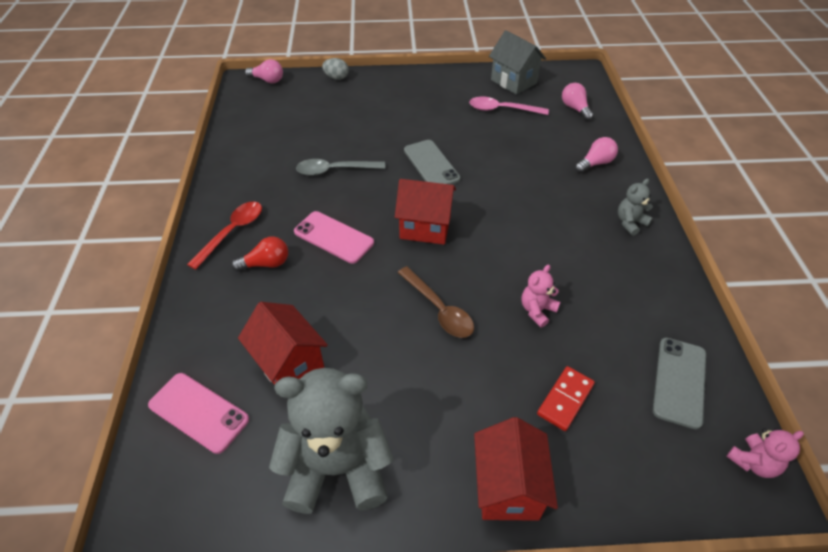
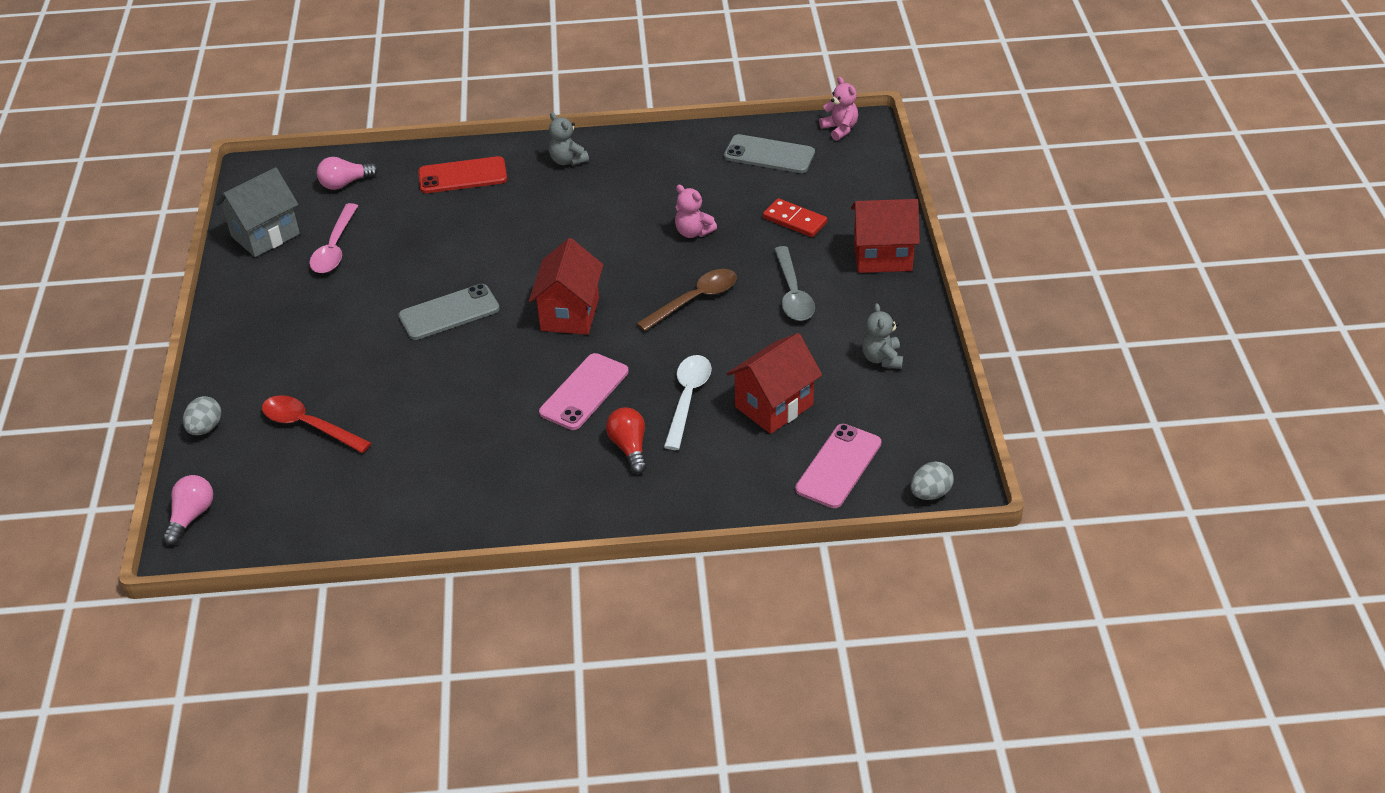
camera: 90 degrees left, 5 degrees down
(135, 494) = (930, 493): none -> grey egg
(232, 232) = (572, 490): red spoon -> red spoon (308, 425)
(313, 301) = (688, 398): none -> white spoon
(334, 170) = (451, 405): grey spoon -> grey spoon (793, 293)
(337, 468) = (882, 358): grey teddy bear -> grey teddy bear, size x0.45
(595, 163) = (462, 176): pink light bulb -> red phone

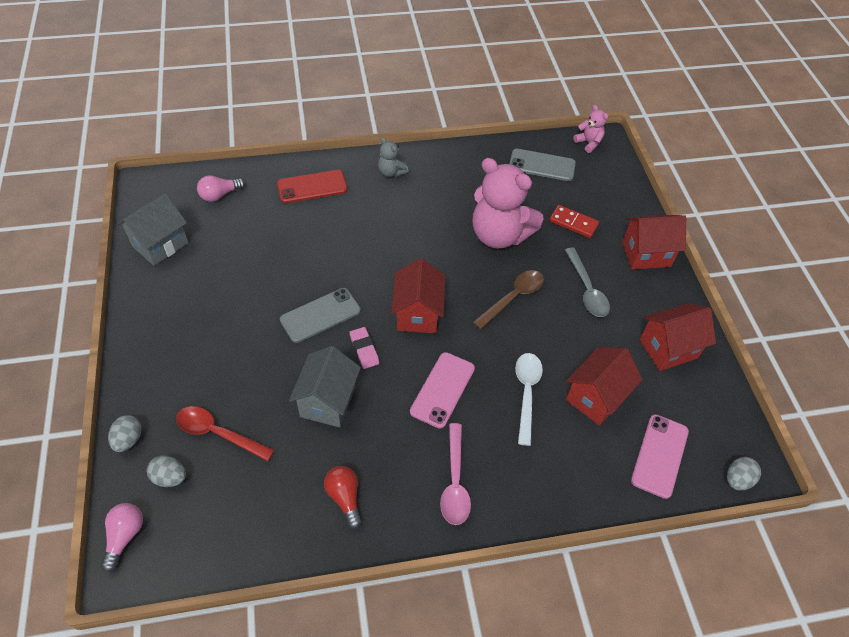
camera: 10 degrees left, 10 degrees up
(248, 465) = (170, 477): none -> grey egg
(334, 248) = (218, 255): pink spoon -> pink spoon (455, 482)
(442, 399) = (328, 401): none -> grey house
(496, 349) = (364, 349): none -> pink eraser
(629, 447) = (489, 444): red light bulb -> red light bulb (344, 497)
(693, 232) = (499, 235): pink teddy bear -> pink teddy bear, size x2.23
(882, 358) = (668, 349): grey teddy bear -> red house

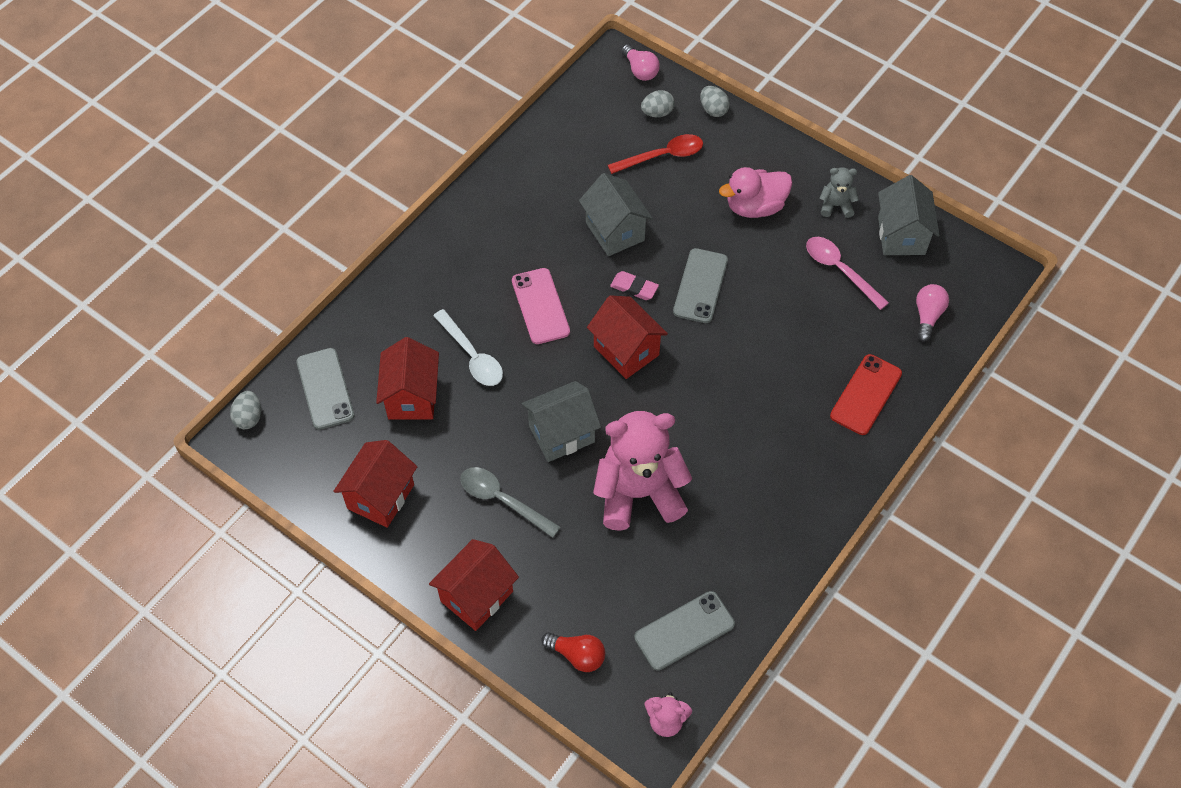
camera: 140 degrees right, 5 degrees up
(213, 337) = (755, 207): none -> pink duck
(344, 497) = (532, 186): red light bulb -> red light bulb (577, 655)
(391, 172) = (819, 478): grey teddy bear -> grey teddy bear (836, 206)
(455, 482) = (466, 251): pink spoon -> pink spoon (840, 270)
(513, 297) = (561, 434): brown spoon -> grey house
(573, 223) = (581, 574): red domino -> none
(659, 455) = (325, 389): pink phone -> grey phone

